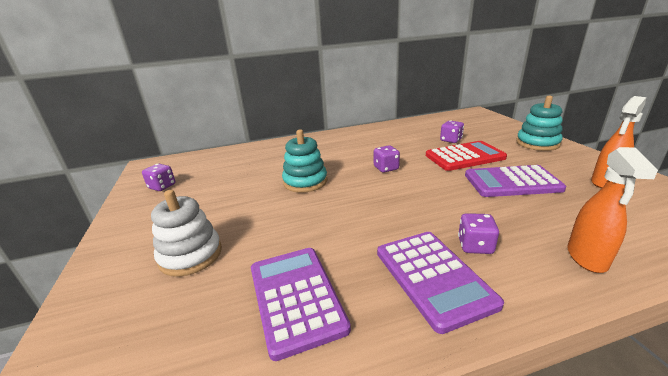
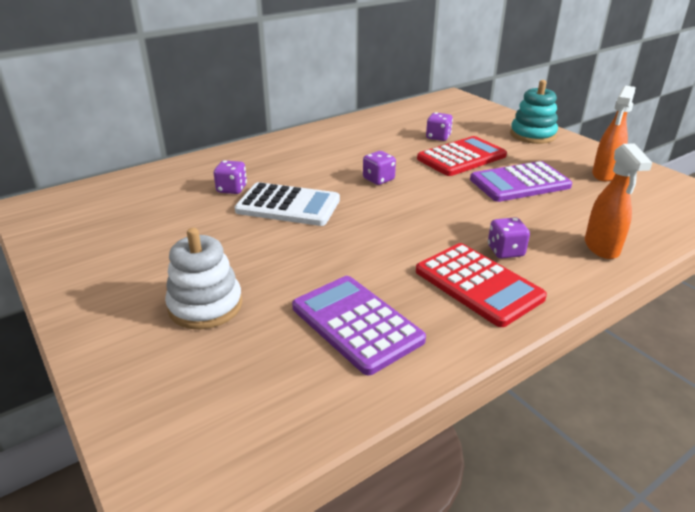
camera: 20 degrees left, 5 degrees up
(162, 186) = (87, 233): purple dice -> purple dice (232, 189)
(305, 182) = (288, 206): turquoise stacking toy -> white calculator
(433, 277) = (478, 284): purple calculator -> red calculator

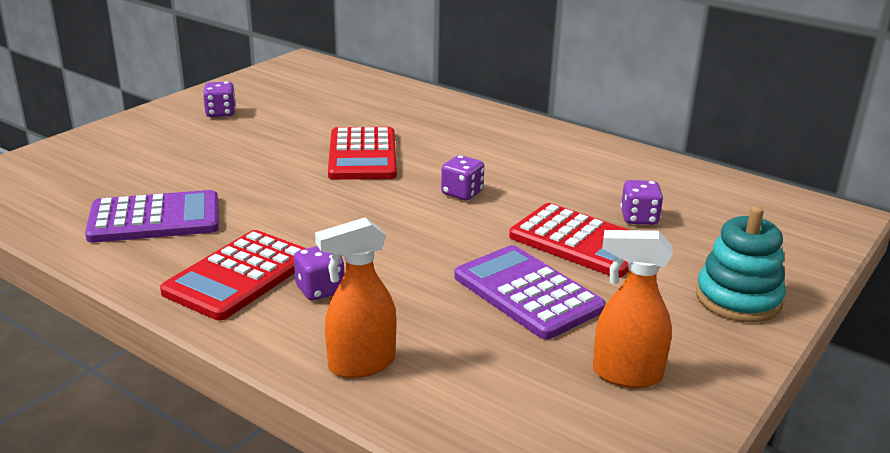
camera: 70 degrees right, 5 degrees down
(205, 306) = (170, 153): white stacking toy -> none
(232, 189) = (382, 124): purple dice -> purple dice (221, 113)
(288, 206) = (362, 155): white calculator -> red calculator
(356, 324) = (155, 219): purple calculator -> purple calculator turned 45 degrees clockwise

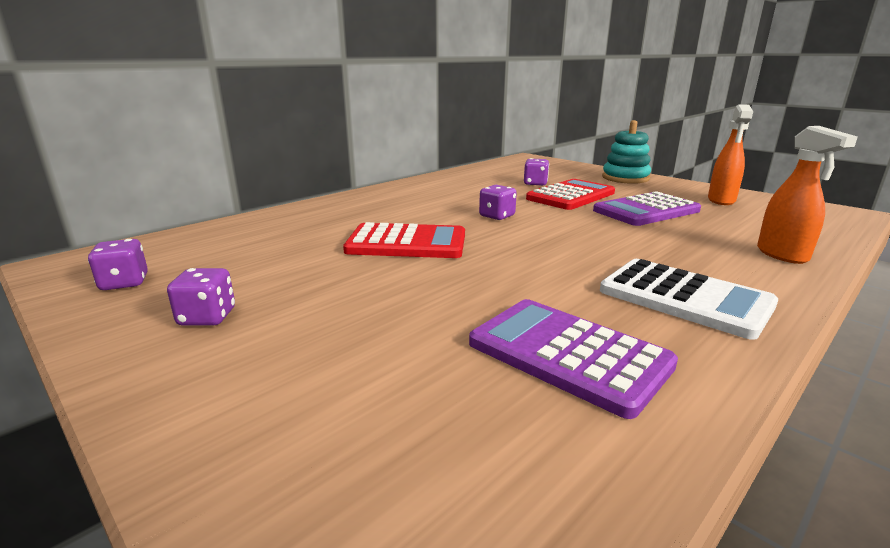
camera: 80 degrees left, 5 degrees down
(155, 219) = (568, 354): purple calculator -> purple calculator turned 45 degrees counterclockwise
(239, 276) = (684, 298): red calculator -> white calculator
(320, 290) = (685, 265): purple dice -> purple dice (124, 283)

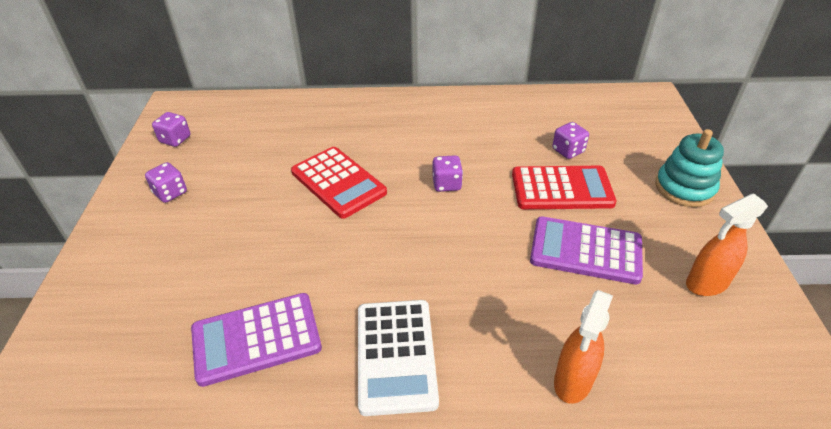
camera: 45 degrees right, 20 degrees up
(568, 354) = (256, 339): purple calculator -> purple calculator turned 105 degrees counterclockwise

